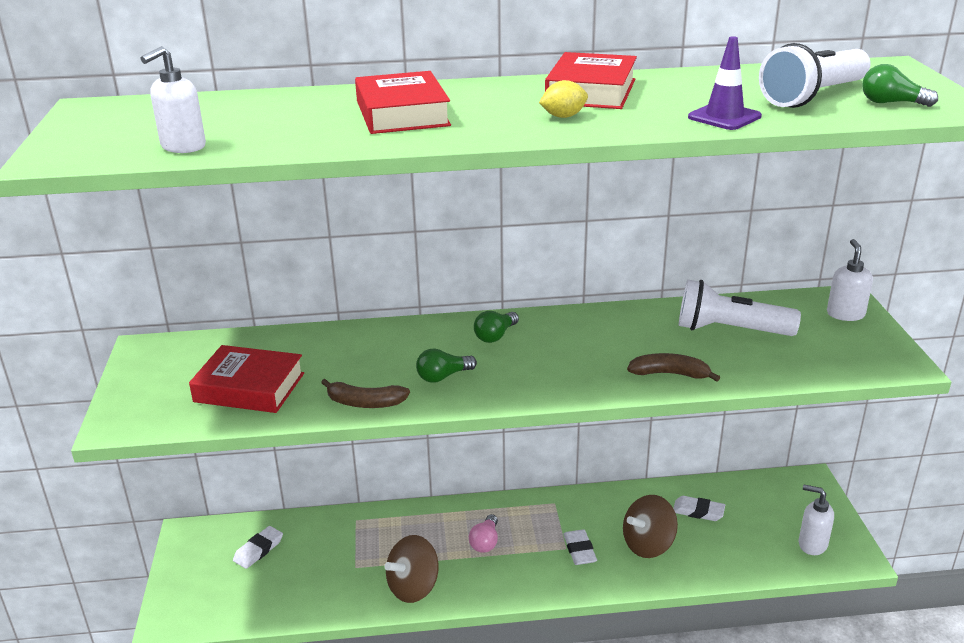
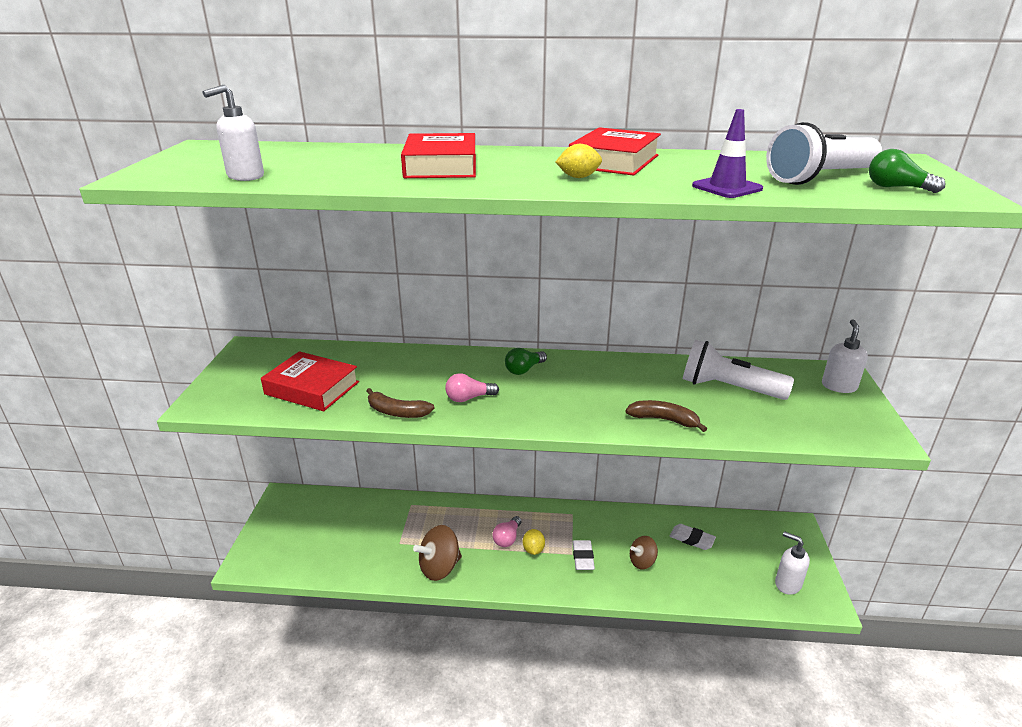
camera: 10 degrees right, 0 degrees up
(258, 550) = (330, 517): white eraser -> none
(443, 376) = (469, 398): green light bulb -> pink light bulb
(519, 550) = (533, 550): none -> yellow lemon
(648, 545) = (642, 561): brown spinning top -> brown spinning top, size x0.63

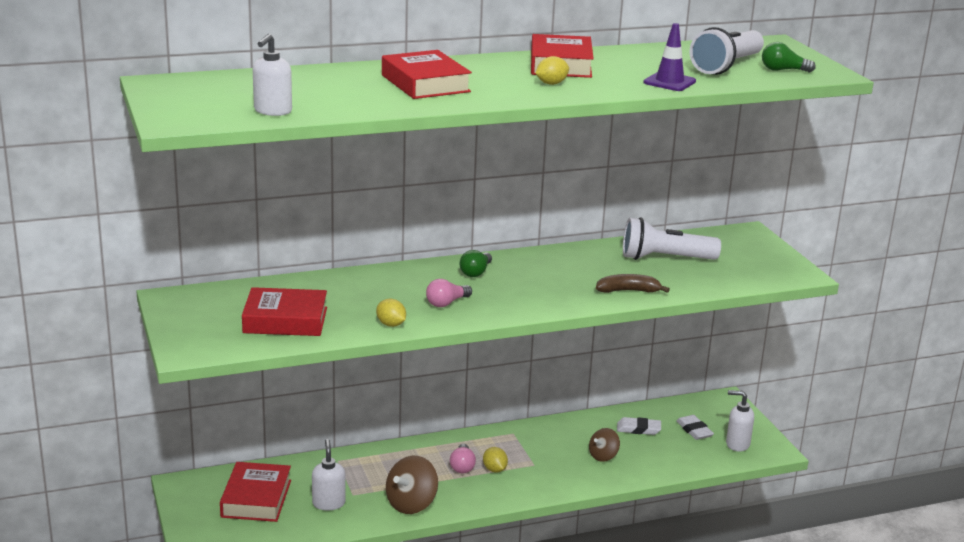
camera: 25 degrees left, 5 degrees down
(324, 526) = (256, 498): none -> red book
(397, 412) = (391, 324): brown banana -> yellow lemon
(583, 557) = (546, 465): white eraser -> white eraser (694, 430)
(838, 386) = (751, 243): white soap dispenser -> white soap dispenser (328, 503)

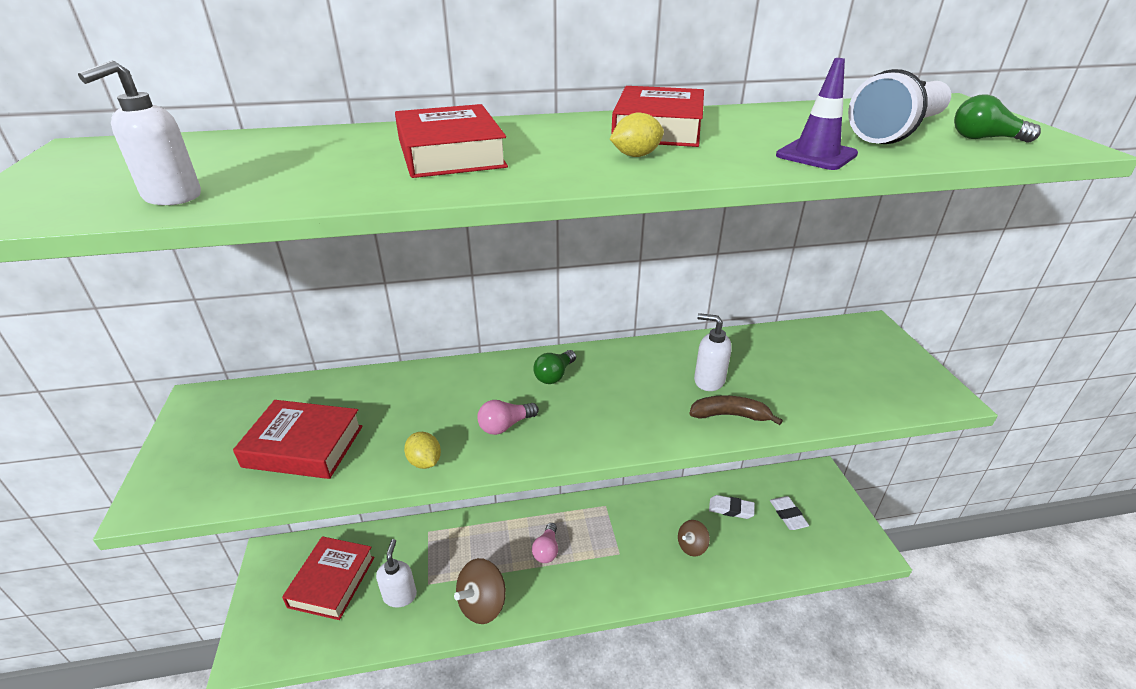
camera: 10 degrees right, 10 degrees up
(494, 469) = (578, 558): yellow lemon -> none
(665, 258) = (776, 363): white flashlight -> none
(737, 444) = (833, 539): white soap dispenser -> white soap dispenser (708, 380)

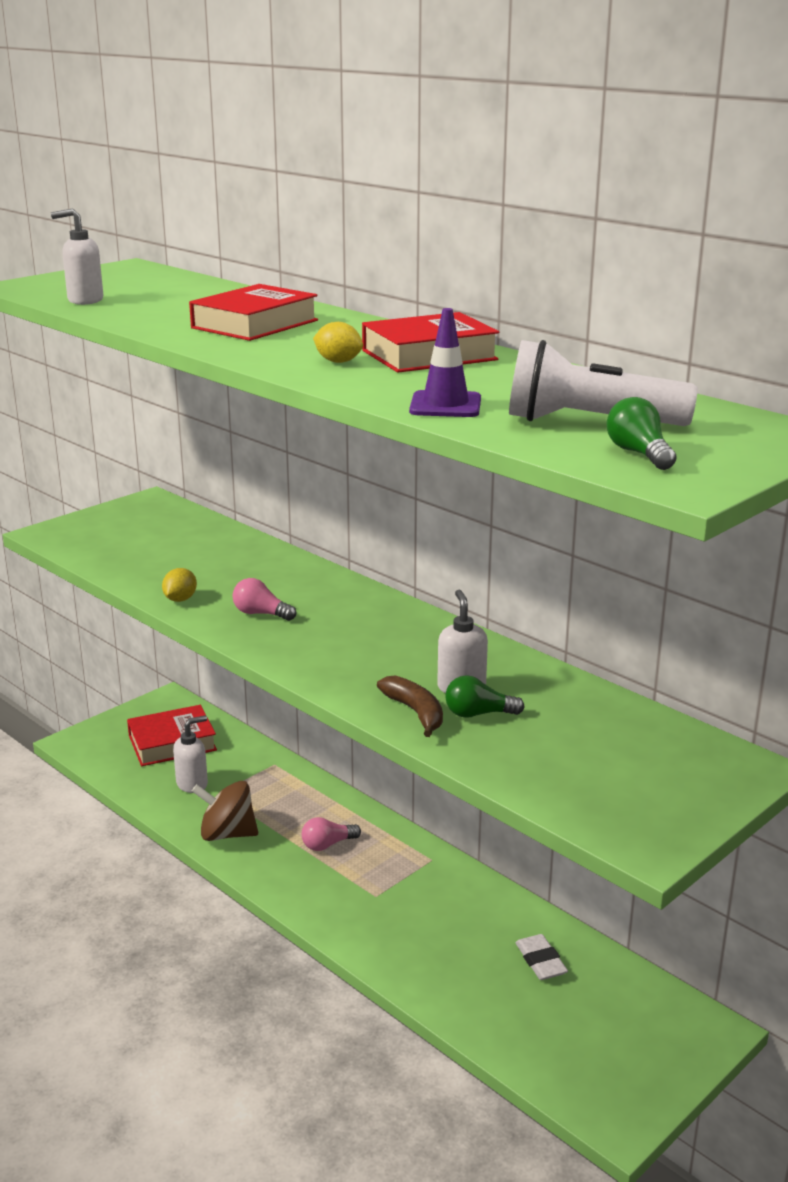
camera: 55 degrees right, 10 degrees down
(304, 446) = (146, 552): red book -> none
(554, 375) = (360, 610): green light bulb -> green light bulb (478, 714)
(692, 546) = (444, 947): brown spinning top -> none
(788, 515) = (590, 1017): white eraser -> none

